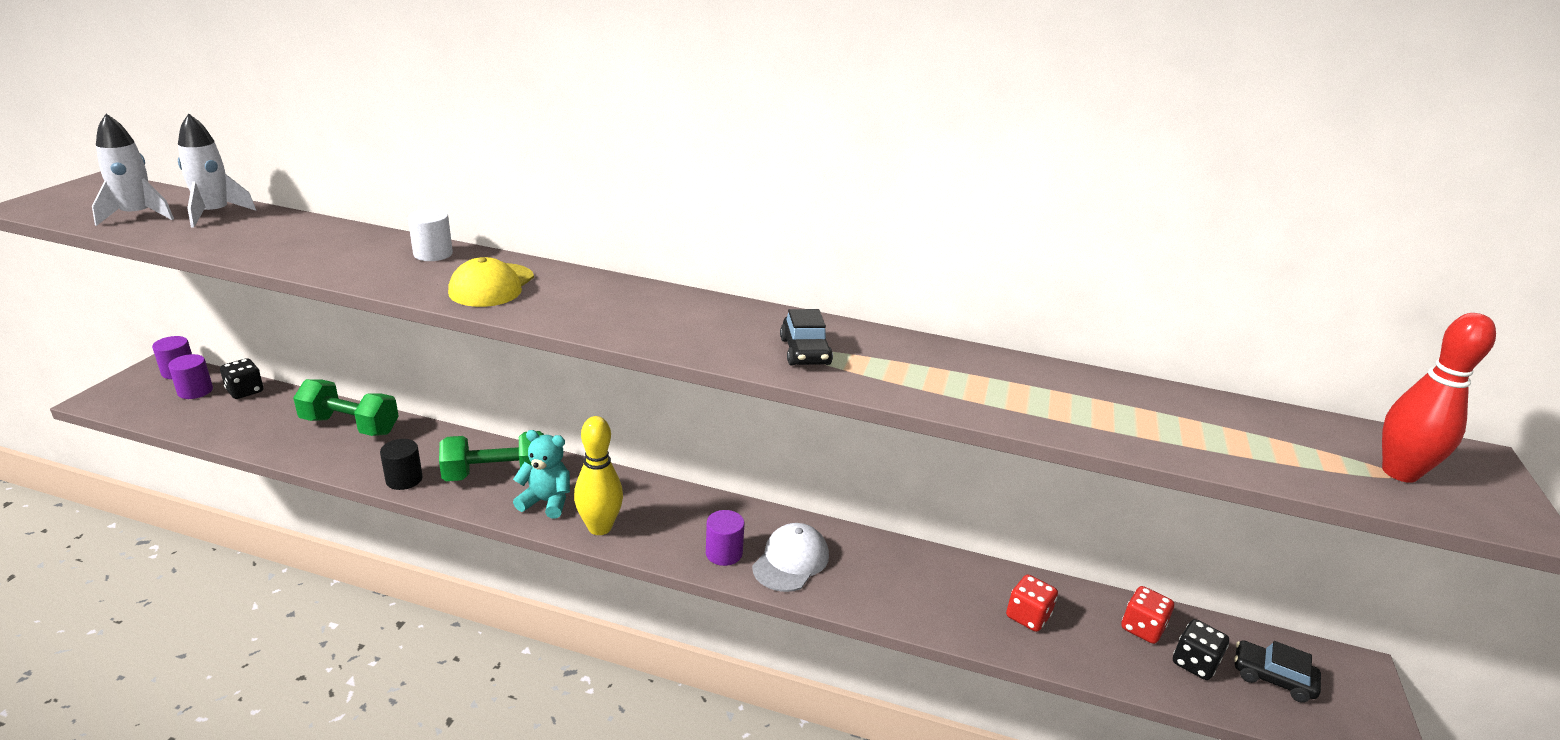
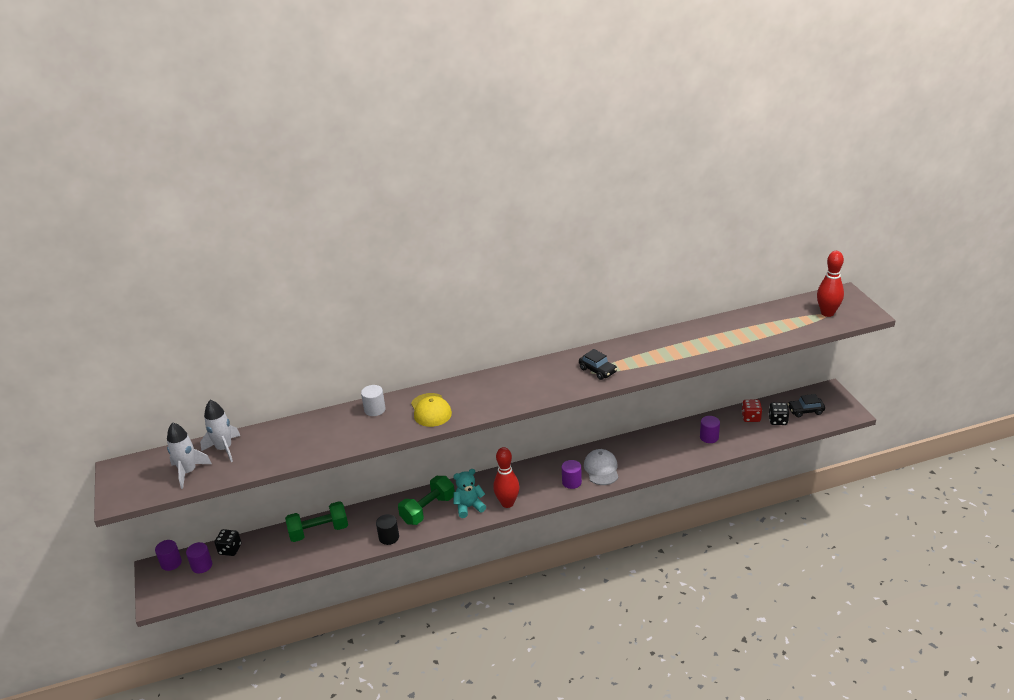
camera: 30 degrees left, 5 degrees up
(600, 527) = (507, 503): yellow bowling pin -> red bowling pin
(1027, 616) = (709, 437): red dice -> purple cylinder

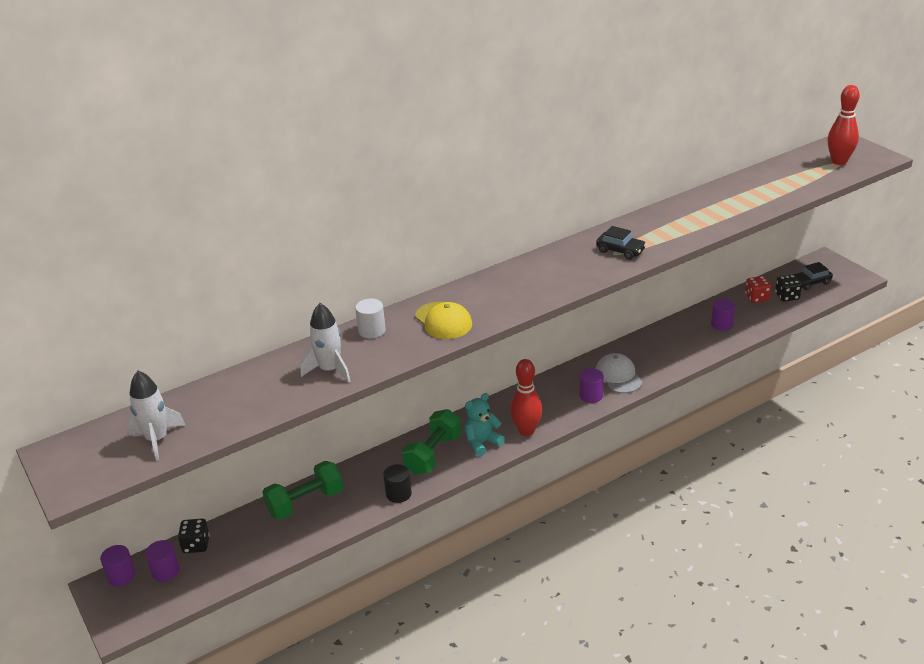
camera: 15 degrees left, 0 degrees up
(224, 449) = (194, 405): white rocket -> white rocket (330, 370)

